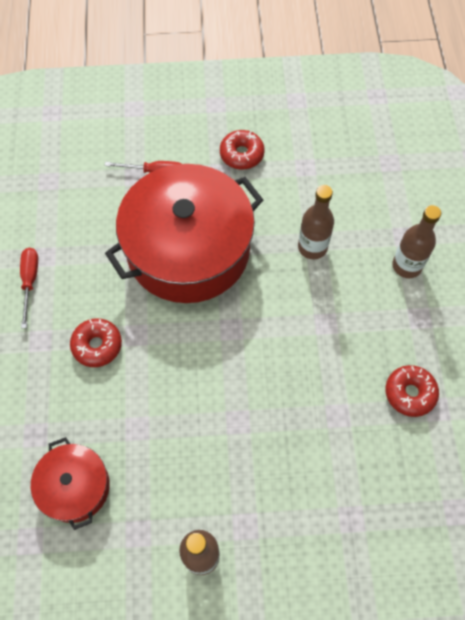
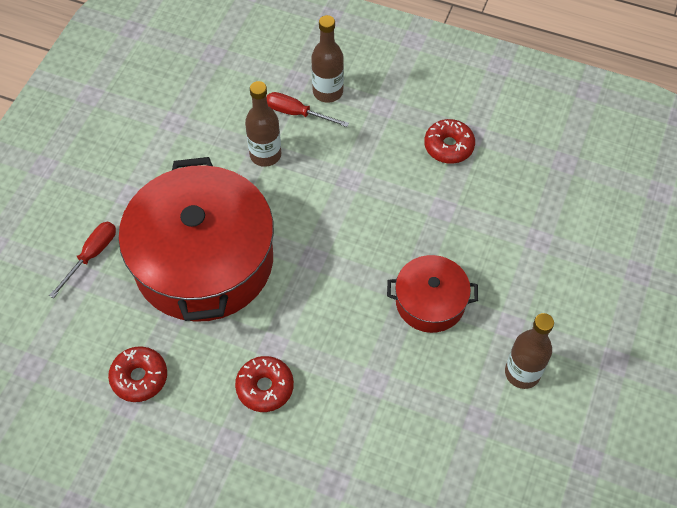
camera: 65 degrees left, 5 degrees down
(30, 281) = (150, 429): red screwdriver -> red screwdriver (297, 113)
(75, 487) = (407, 462): red pot -> red pot (430, 302)
(241, 154) = (122, 168): red donut -> red donut (139, 377)

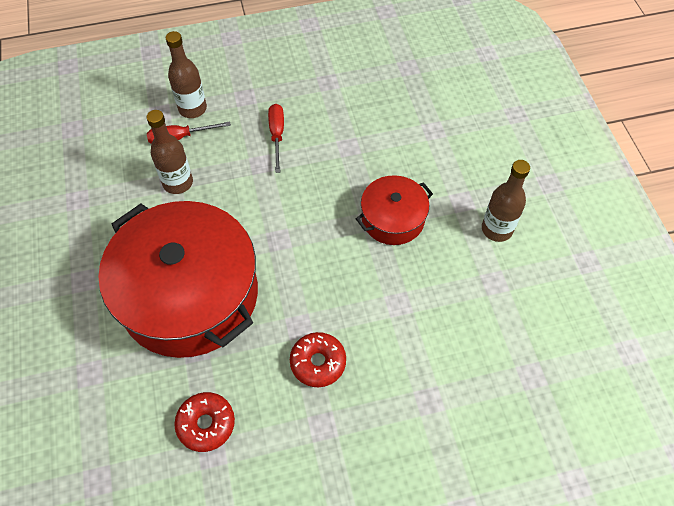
camera: 35 degrees left, 0 degrees up
(92, 255) = (84, 350): red screwdriver -> red screwdriver (277, 135)
(448, 146) = (317, 100): red donut -> none

